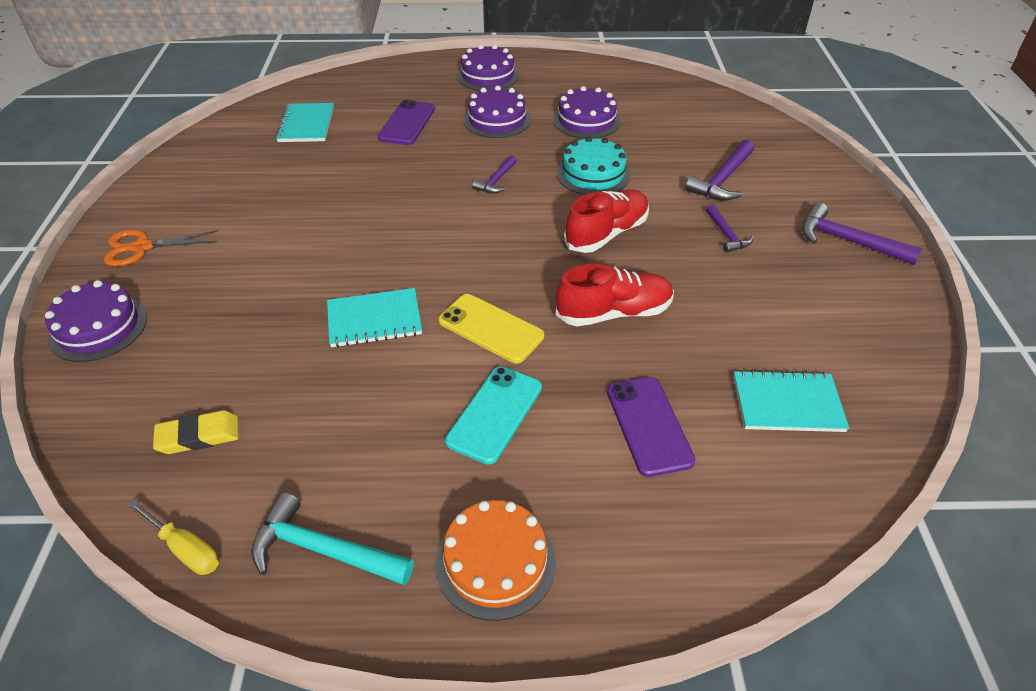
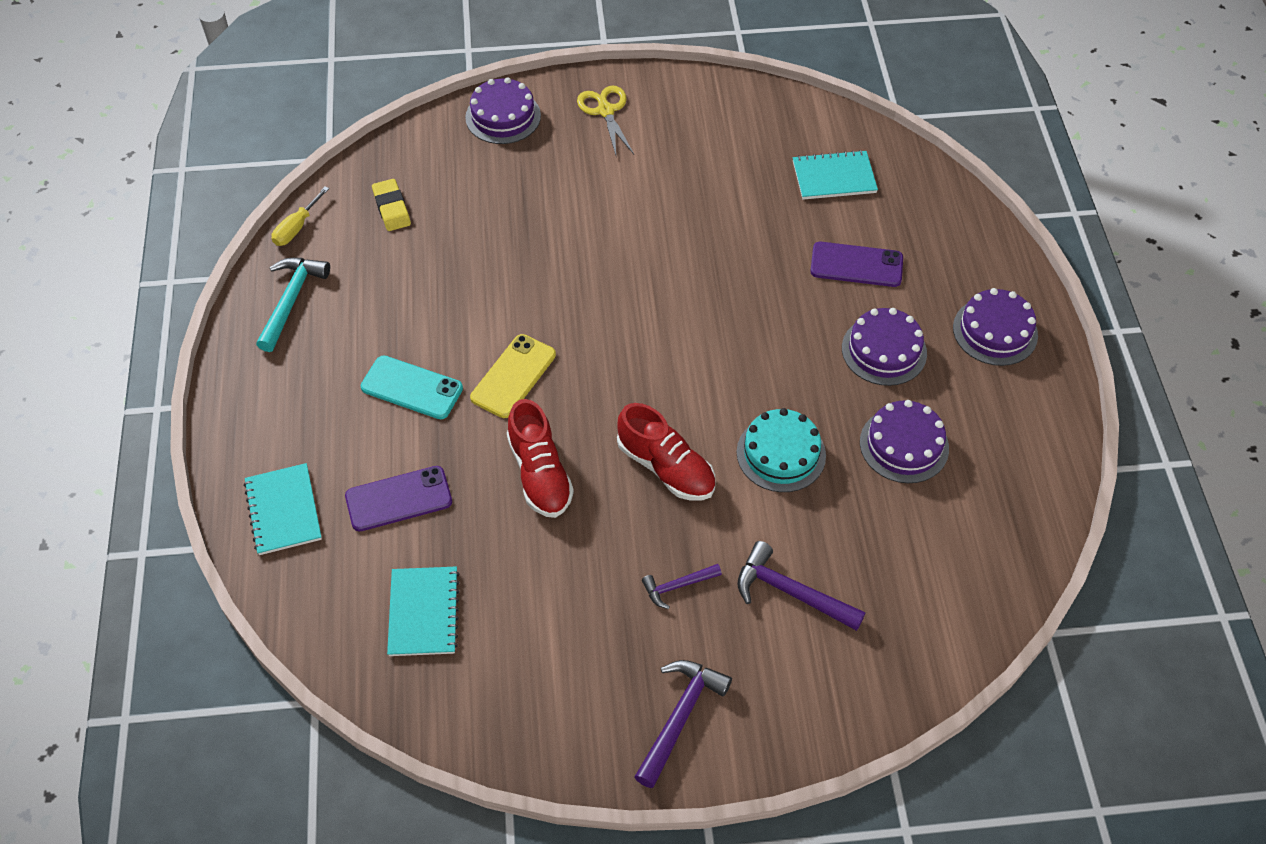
camera: 85 degrees right, 10 degrees up
(142, 247) = (605, 111): orange scissors -> yellow scissors
(374, 319) = (521, 290): turquoise notebook -> turquoise notebook (283, 510)
(495, 562) = (275, 399): orange cake -> none
(496, 181) = (751, 361): purple hammer -> none

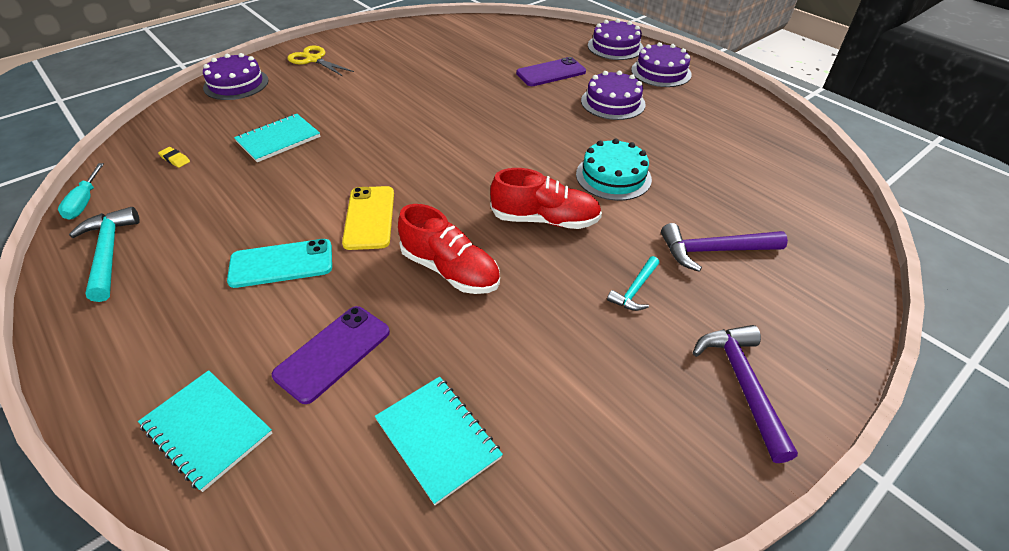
camera: 35 degrees left, 10 degrees down
(296, 228) = (84, 202): yellow screwdriver -> turquoise screwdriver
(392, 208) = (175, 159): yellow eraser -> yellow eraser, size x0.59
(677, 586) = (635, 290): purple hammer -> turquoise hammer
(834, 177) = (494, 43): turquoise notebook -> turquoise notebook (278, 139)
(904, 445) = (679, 140): purple cake -> purple cake (615, 47)

